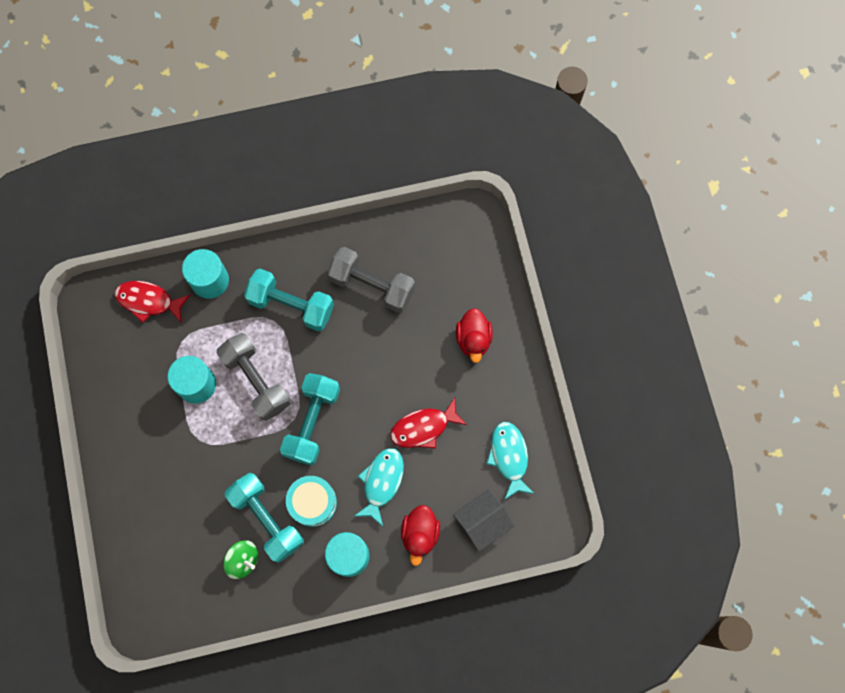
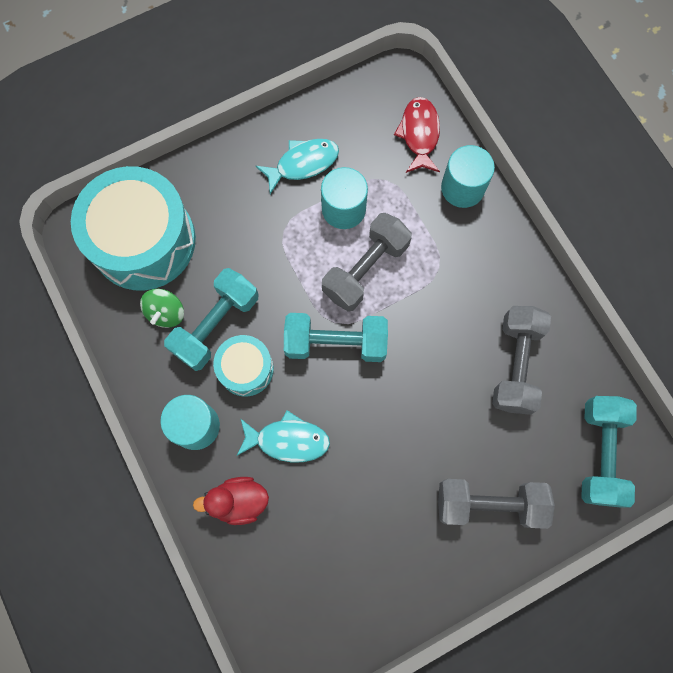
camera: 75 degrees right, 0 degrees up
(169, 566) = (143, 241): none -> turquoise drum
(291, 305) = (462, 281): turquoise dumbbell -> turquoise dumbbell (599, 453)
(423, 428) = (364, 472): red fish -> none
(473, 339) = (489, 503): red duck -> grey dumbbell
(482, 522) = (271, 573): grey house -> none
(509, 457) = (357, 586): turquoise fish -> turquoise fish (303, 164)

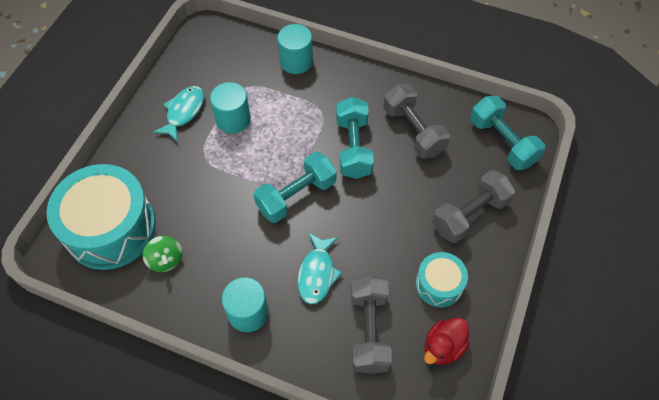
camera: 40 degrees left, 15 degrees down
(216, 325) = (207, 242): turquoise dumbbell -> turquoise dumbbell (353, 147)
(239, 501) = (318, 335): red duck -> red duck (443, 347)
(246, 369) = (251, 253): turquoise drum -> turquoise drum (439, 284)
(288, 440) = (317, 273): turquoise fish -> turquoise fish turned 135 degrees clockwise
(365, 269) = (277, 142): grey dumbbell -> grey dumbbell (369, 330)
(419, 134) = (244, 50): red fish -> none

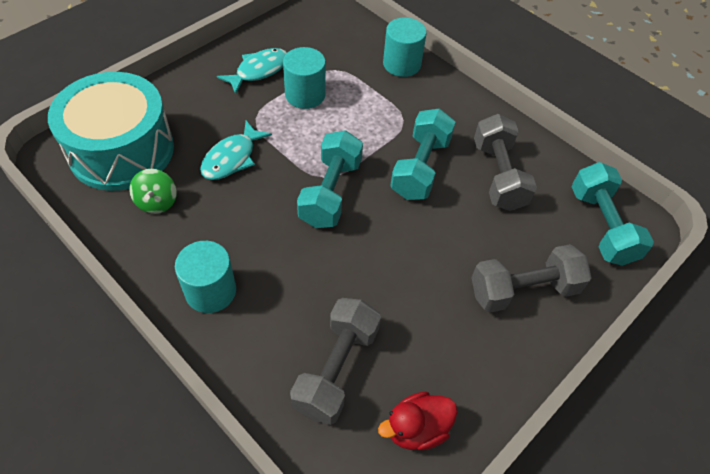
camera: 20 degrees right, 5 degrees down
(296, 196) = (330, 192): turquoise dumbbell -> turquoise dumbbell turned 60 degrees counterclockwise
(317, 273) = (309, 281): turquoise fish -> turquoise fish (232, 158)
(439, 284) = (447, 353): turquoise drum -> none

